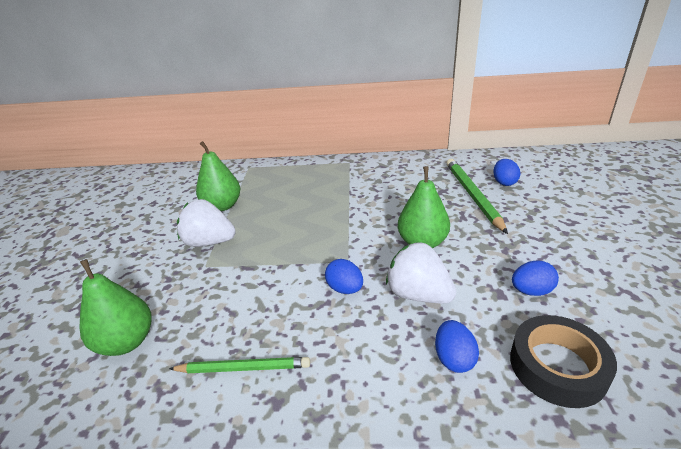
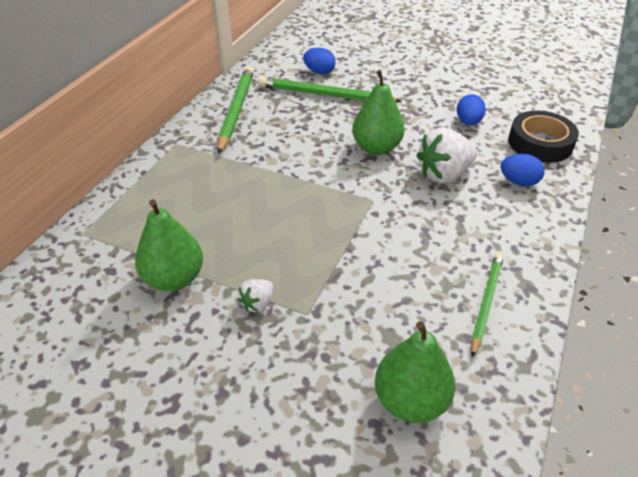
camera: 70 degrees left, 10 degrees up
(209, 242) = (257, 303): white strawberry -> white strawberry, size x0.51
(345, 289) = (413, 213): blue egg -> none
(407, 168) = (236, 111): none -> green pencil

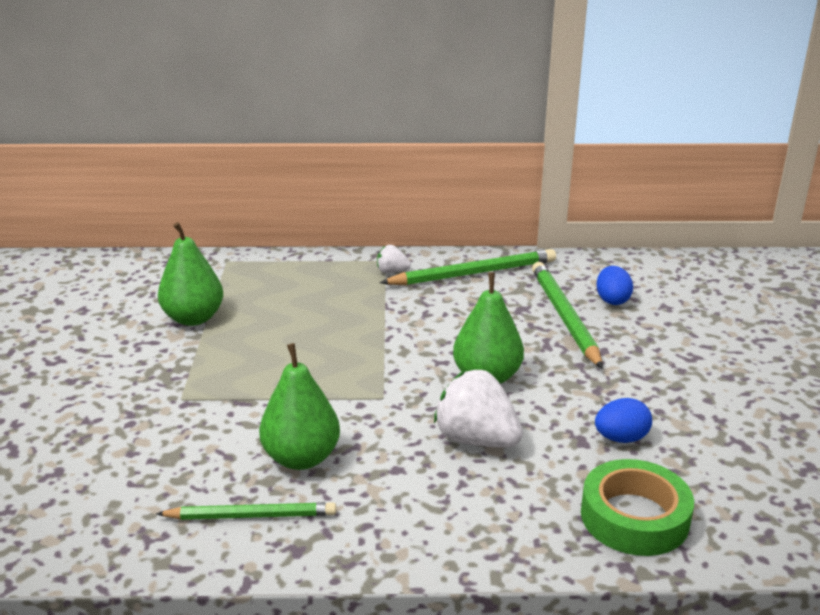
camera: 65 degrees right, 15 degrees down
(257, 303) = (182, 368): white strawberry -> white strawberry (392, 272)
(410, 400) = (90, 487): green pear -> green pear (301, 458)
(518, 182) = (513, 508): blue egg -> none
(540, 143) = (634, 517): black tape -> green tape

